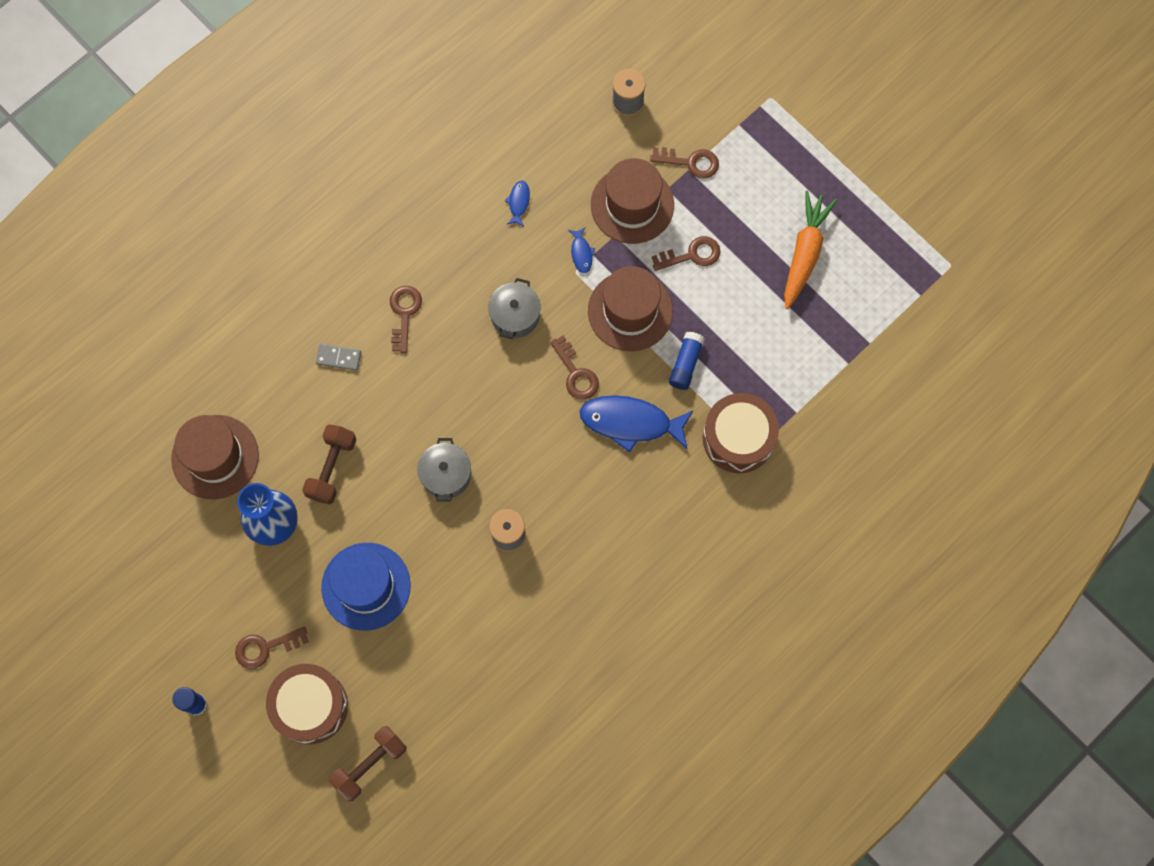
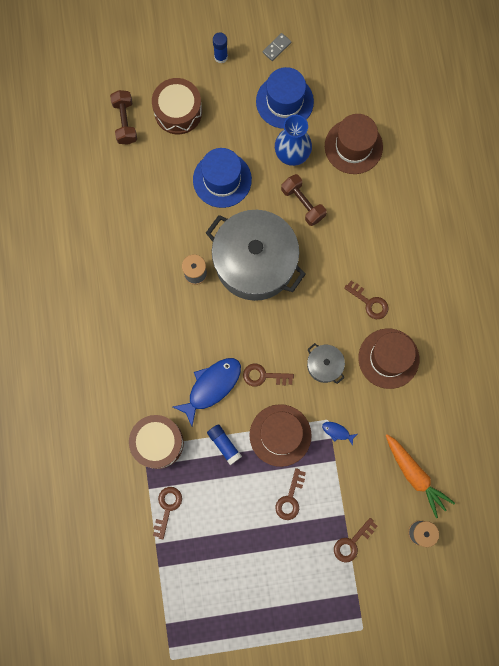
camera: 125 degrees right, 5 degrees up
(208, 580) = (284, 101): none -> blue hat
(265, 647) = (226, 108): brown key -> brown key (167, 508)
(338, 357) = (367, 248): grey domino -> grey domino (276, 48)
(446, 474) = (255, 262): grey pot -> grey pot, size x2.32
(518, 202) = (396, 417): blue fish -> none
(632, 205) = (348, 485): brown hat -> brown hat (388, 358)
(805, 253) = (243, 570): orange carrot -> orange carrot (414, 475)

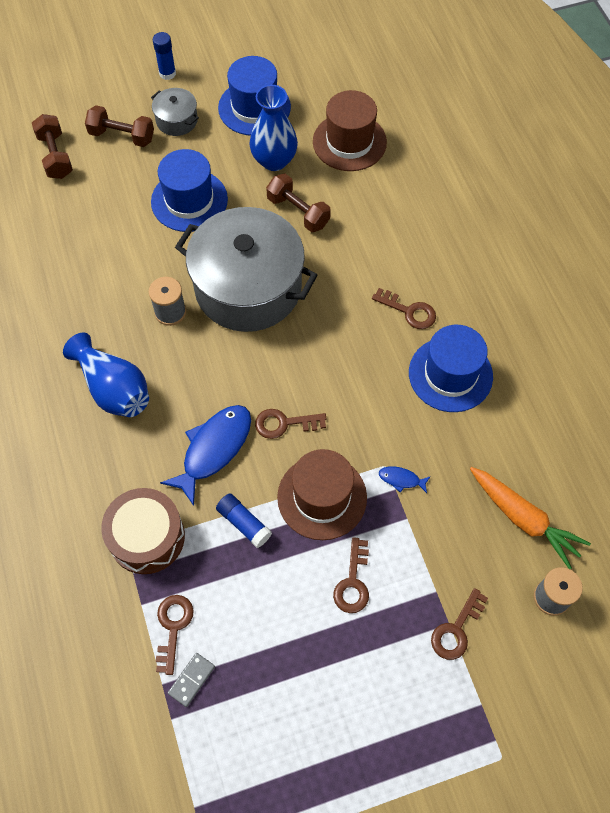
camera: 10 degrees left, 15 degrees down
(148, 328) = (113, 389): none -> blue vase
(178, 111) = (122, 136): brown drum -> brown dumbbell
(276, 48) = (234, 55): grey domino -> grey domino (191, 680)
(324, 365) = (365, 397): grey pot -> grey pot (177, 120)
(388, 358) = (450, 374): brown hat -> blue hat

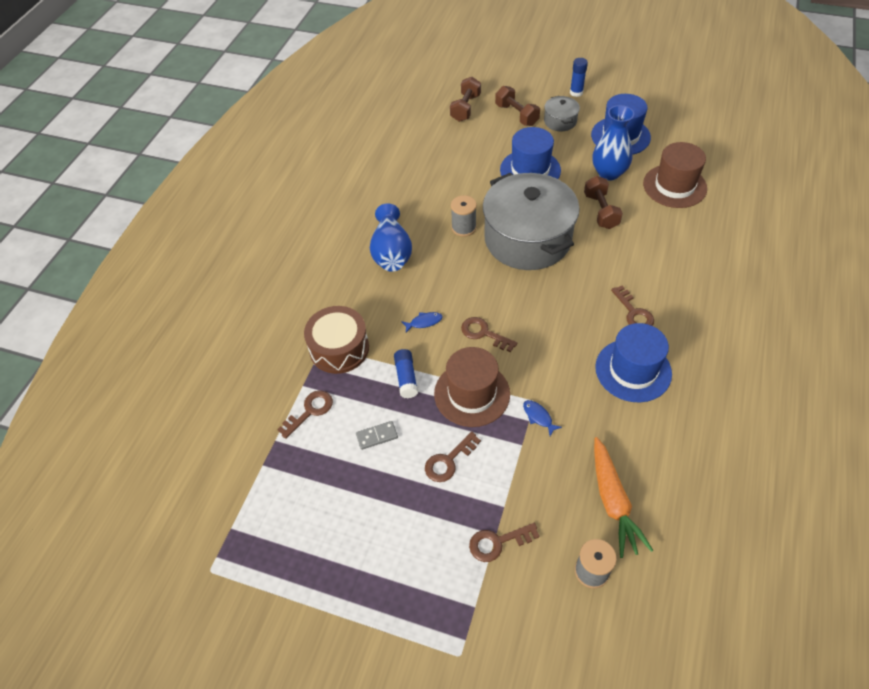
camera: 40 degrees right, 10 degrees down
(191, 680) = (294, 450): grey domino -> grey domino (377, 436)
(213, 449) = (424, 322): blue fish -> blue fish, size x0.45

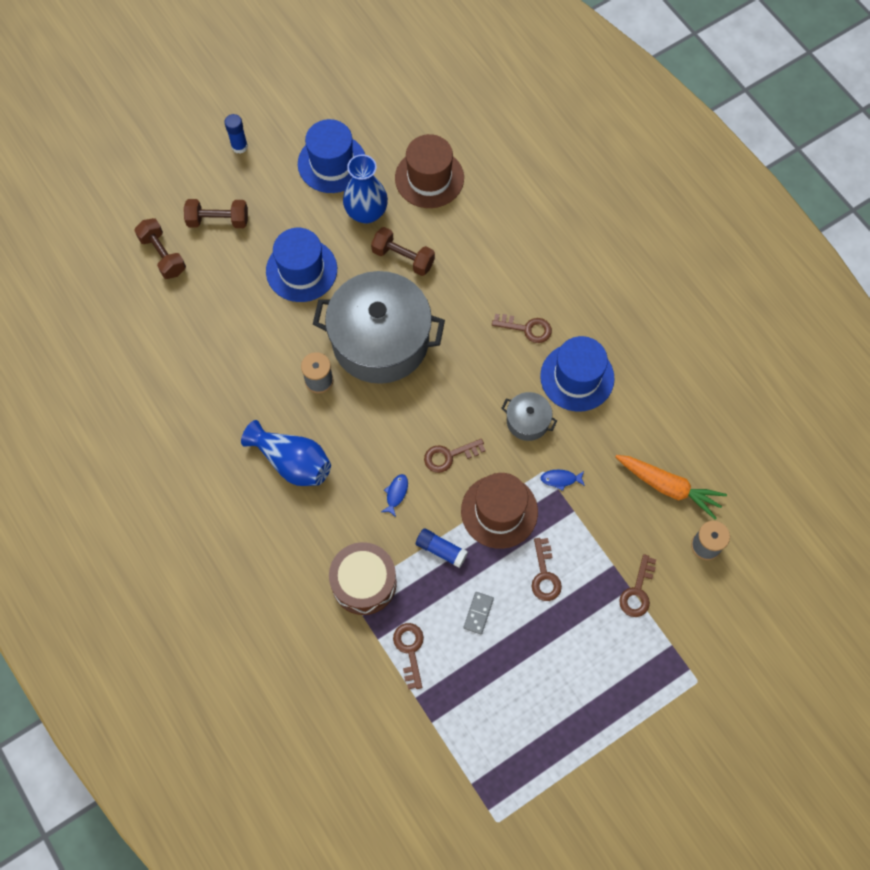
camera: 55 degrees left, 15 degrees up
(560, 121) = (264, 193): grey pot -> grey pot (527, 421)

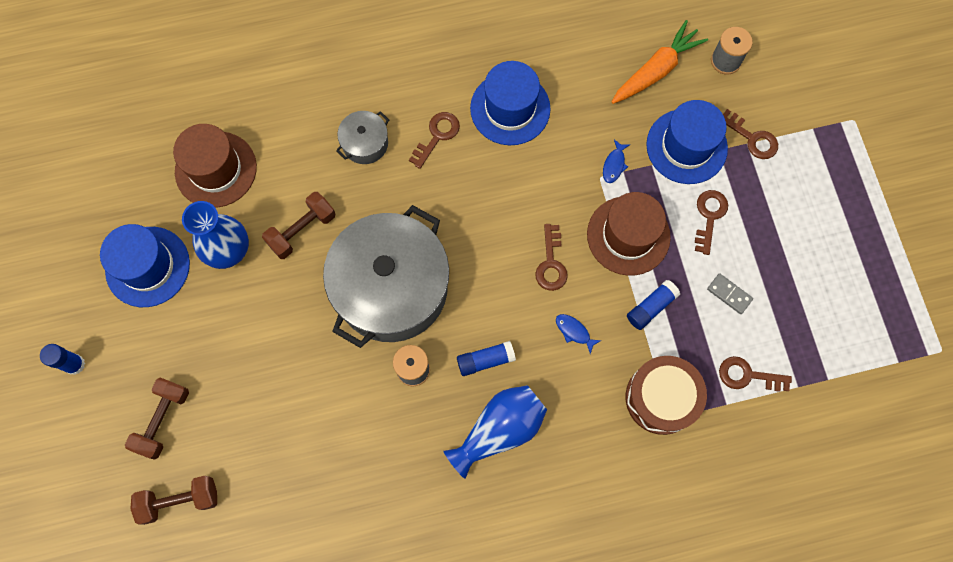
camera: 70 degrees left, 5 degrees up
(301, 270) = (269, 345): blue hat -> blue hat (686, 146)
(346, 432) = (485, 360): none -> blue glue stick
(527, 421) = (540, 173): grey pot -> grey pot (365, 143)
(545, 575) = (709, 216): brown key -> brown key turned 90 degrees counterclockwise

